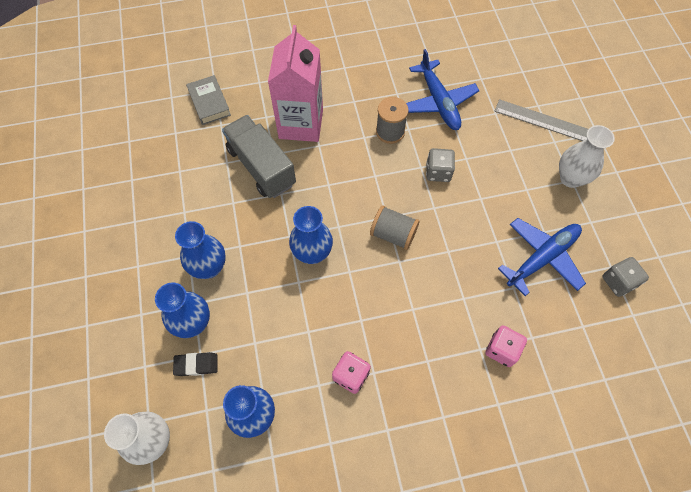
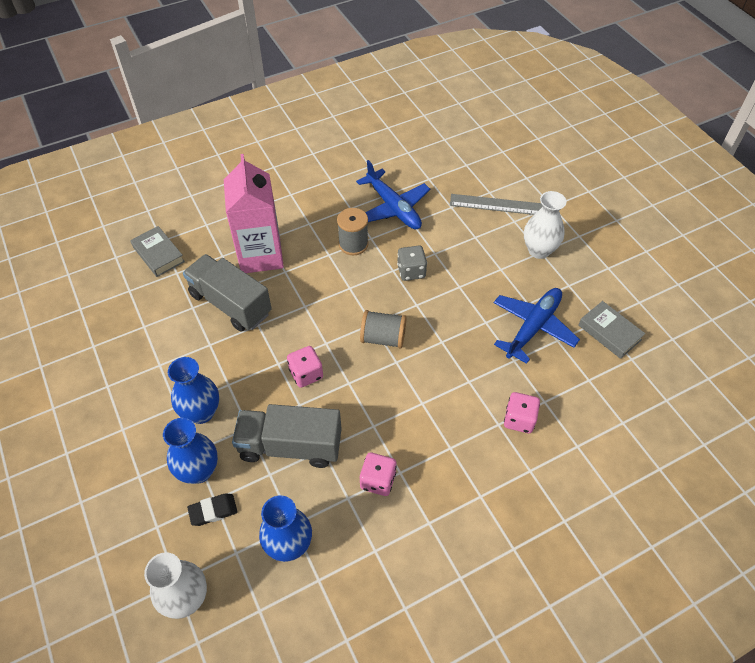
camera: 15 degrees left, 10 degrees down
(280, 320) = (290, 446): none -> grey truck
(312, 253) = (306, 374): blue vase -> pink dice
(618, 282) = (609, 332): grey dice -> grey book

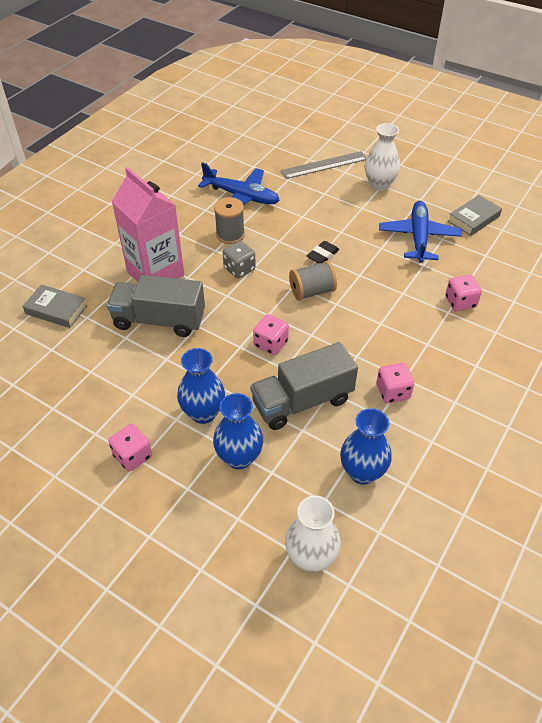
camera: 30 degrees left, 5 degrees down
(119, 422) = (133, 456): none -> pink dice
(213, 511) = (278, 481): black eraser -> black eraser (322, 255)
(411, 271) = (294, 236): grey dice -> grey dice (239, 269)
(609, 332) = (473, 219): grey book -> grey book turned 60 degrees counterclockwise

